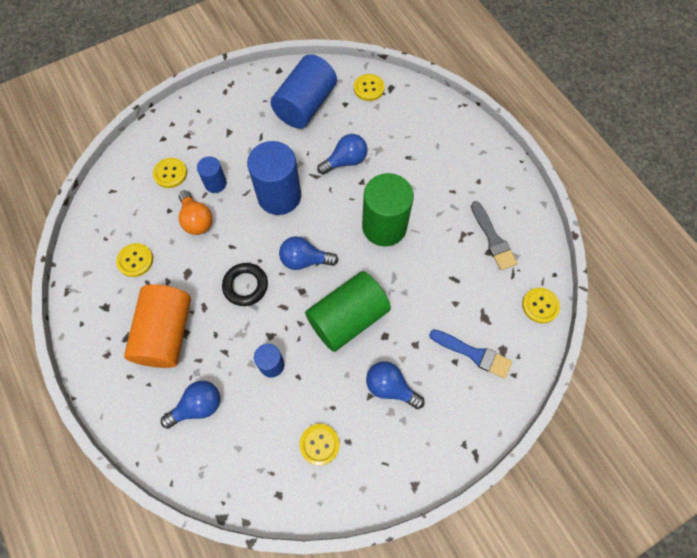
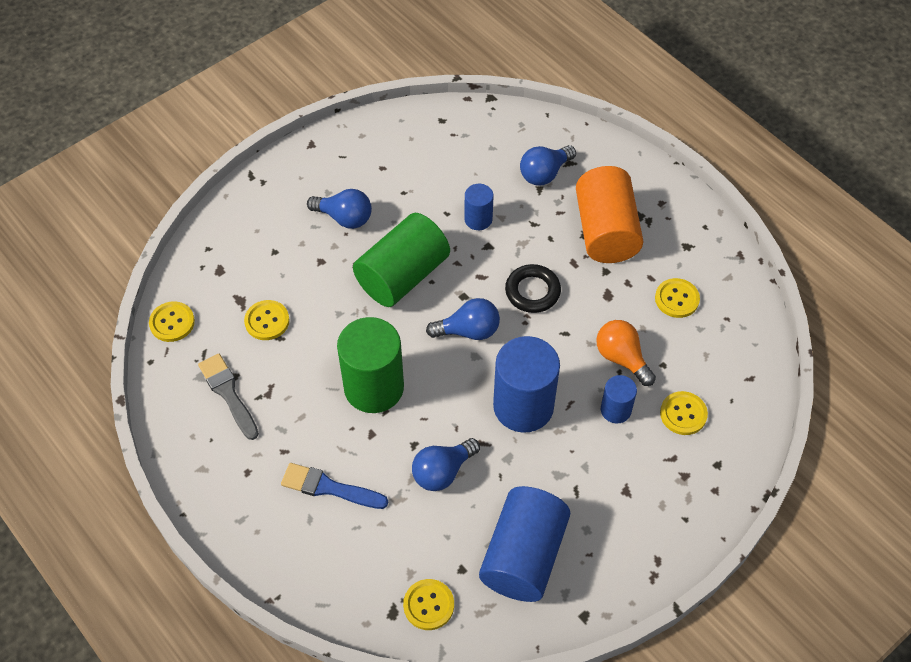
camera: 170 degrees right, 10 degrees down
(319, 444) = (411, 161): yellow button -> yellow button (267, 321)
(474, 354) = (253, 261): blue brush -> blue brush (329, 487)

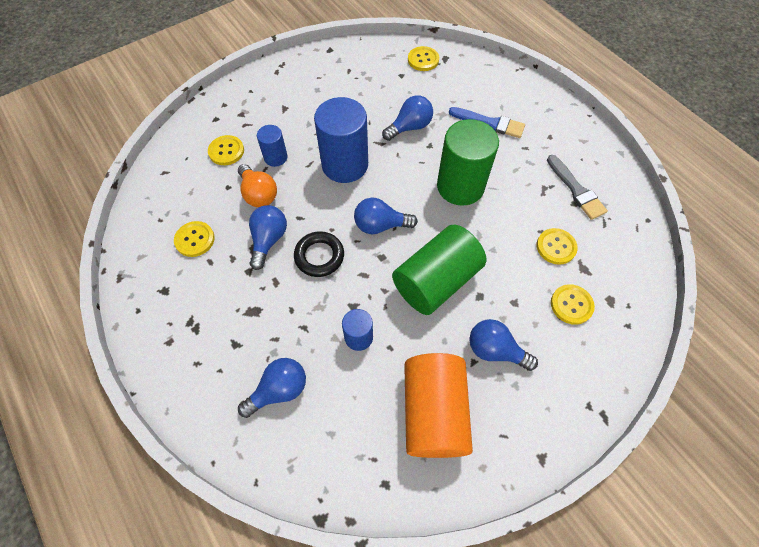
camera: 175 degrees left, 5 degrees up
(172, 322) = (640, 252): yellow button -> yellow button (571, 305)
(523, 556) = (361, 79): blue cylinder -> none
(593, 305) = (269, 240): none -> blue light bulb
(606, 231) = (235, 313): orange cylinder -> orange cylinder (433, 412)

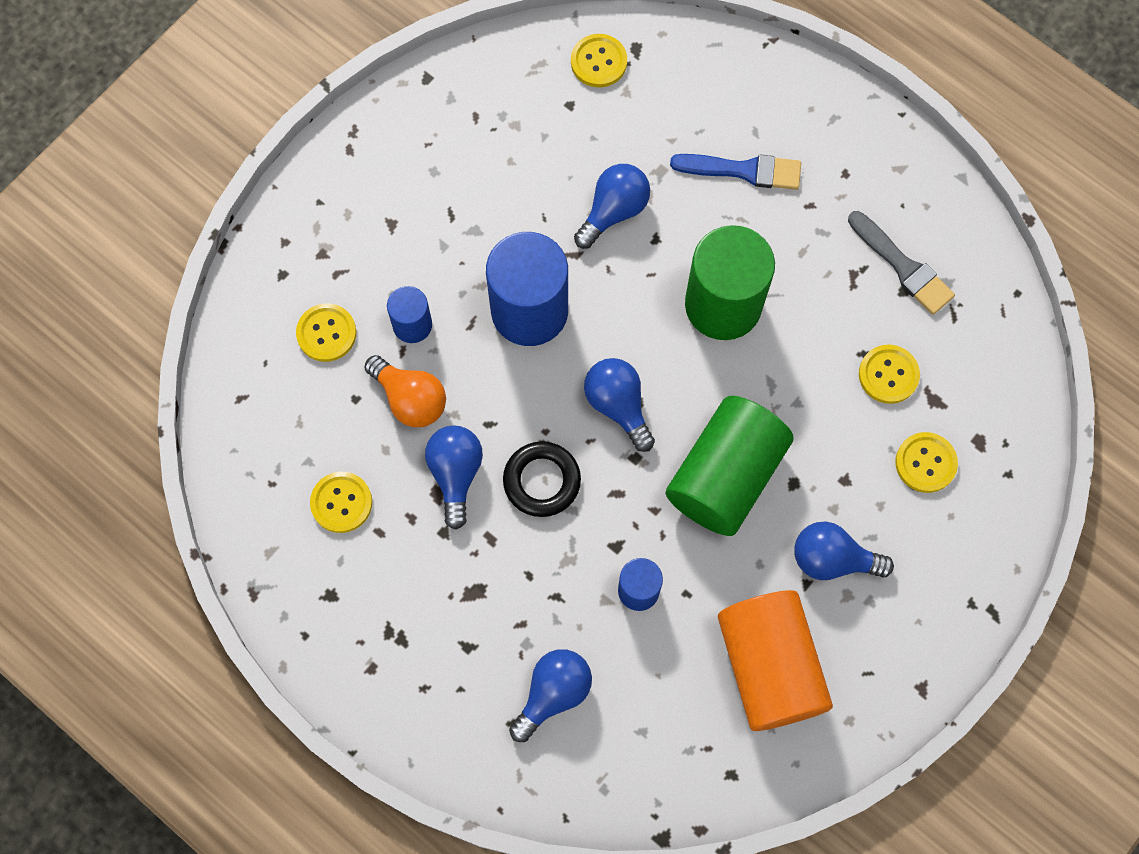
camera: 15 degrees left, 10 degrees up
(380, 225) = (618, 405): blue light bulb -> blue light bulb turned 75 degrees clockwise

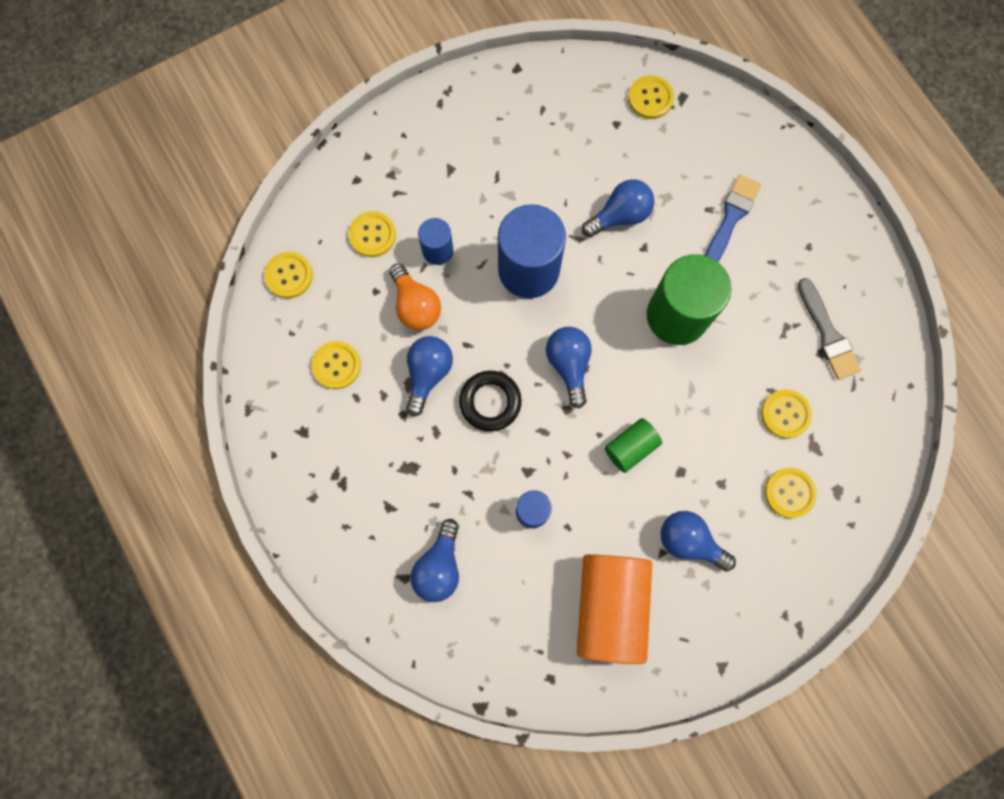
camera: 20 degrees right, 5 degrees up
(242, 416) = (289, 275): none -> yellow button
(553, 693) = (439, 566): blue light bulb -> blue light bulb turned 135 degrees clockwise
(725, 476) = (630, 447): green cylinder -> green cylinder, size x0.51
(743, 170) = (731, 218): blue brush -> blue brush turned 90 degrees counterclockwise

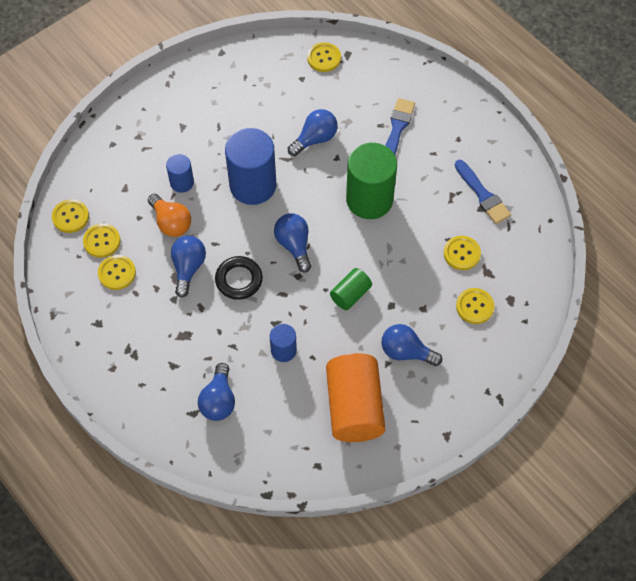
camera: 10 degrees left, 15 degrees down
(372, 235) = (130, 179): yellow button -> yellow button (102, 241)
(827, 334) = (483, 195): grey brush -> blue brush

